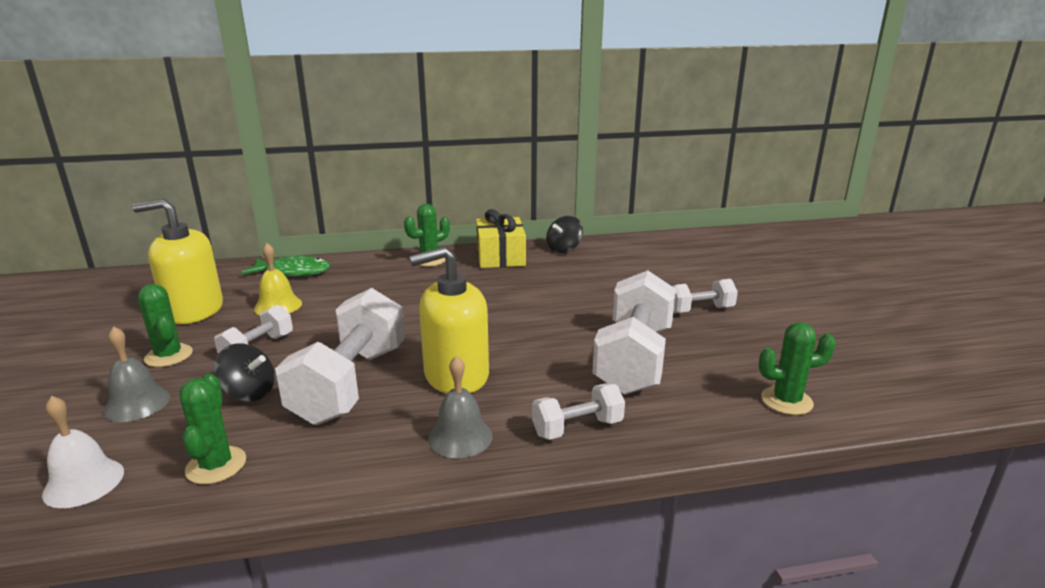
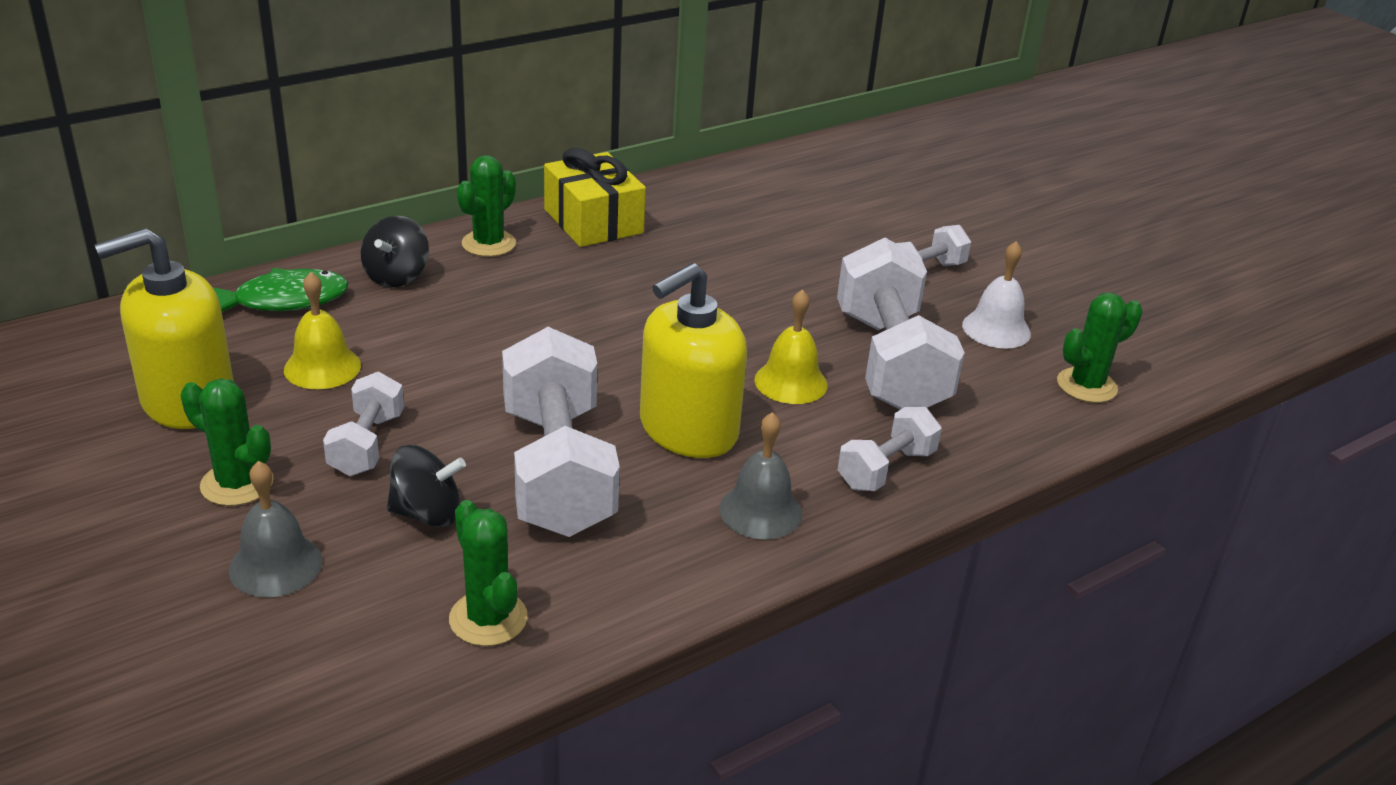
camera: 25 degrees left, 10 degrees up
(84, 482) = (331, 683): white bell -> white bell (996, 329)
(551, 359) = (790, 382): none -> yellow bell
(564, 249) = (677, 194): black spinning top -> black spinning top (396, 276)

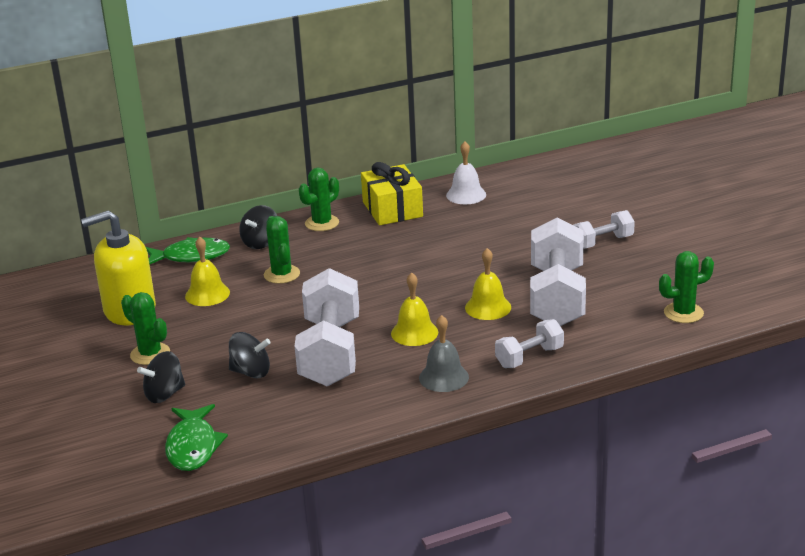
camera: 15 degrees right, 5 degrees down
(275, 565) = (164, 394): grey bell -> black spinning top
(347, 675) = (193, 446): none -> green fish
(367, 444) = (225, 336): white dumbbell -> none
(488, 618) = (272, 424): green cactus -> green cactus (282, 274)
(688, 430) = (414, 332): yellow soap dispenser -> yellow bell
(996, 329) = (637, 278): white bell -> white bell (466, 195)

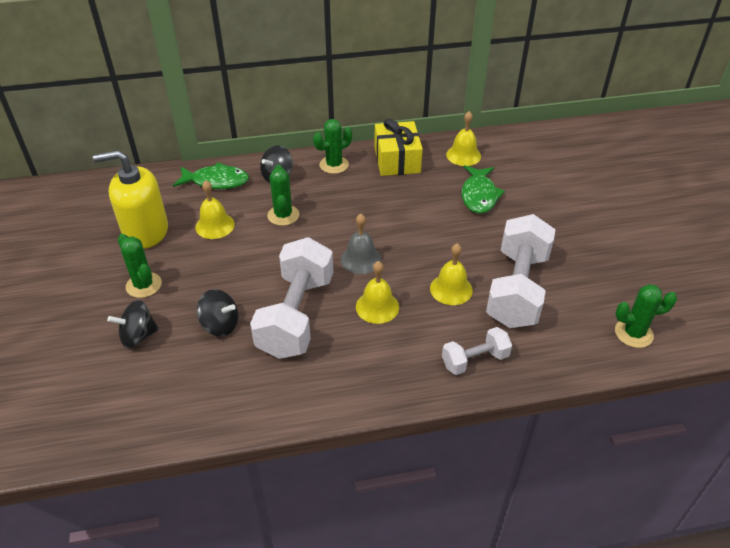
camera: 10 degrees right, 15 degrees up
(193, 446) = (139, 407): green fish -> green fish (479, 195)
(443, 377) = (389, 369): grey bell -> grey bell (361, 259)
(466, 195) = (463, 155): white bell -> yellow bell
(602, 242) = (572, 231): white dumbbell -> none

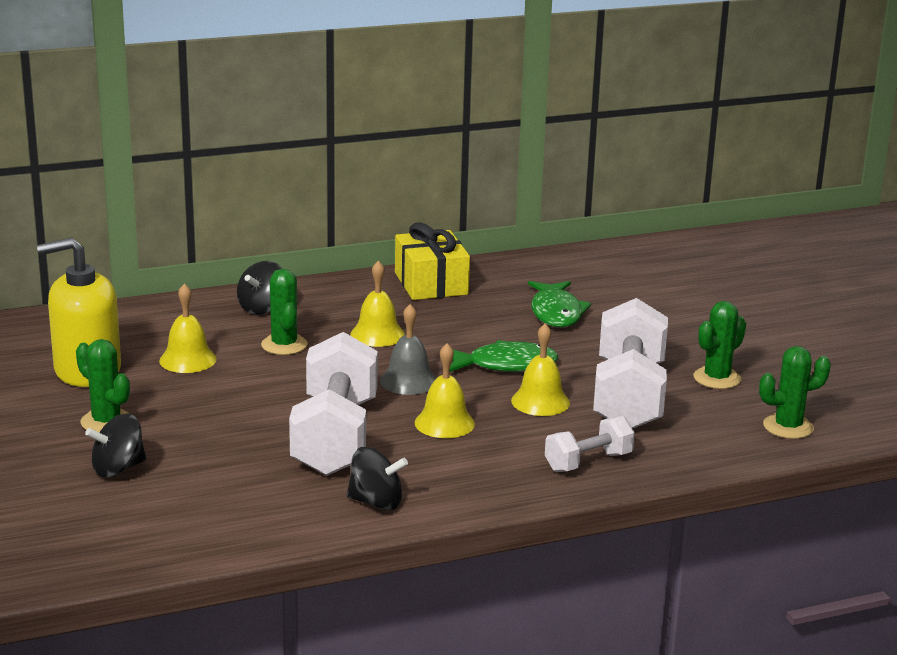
camera: 10 degrees left, 20 degrees down
(216, 181) = (173, 316): green fish -> green fish (505, 365)
(220, 325) = (231, 452): black spinning top -> black spinning top (376, 502)
(334, 165) = (341, 292): green cactus -> green cactus (717, 378)
(463, 155) = (524, 275): yellow bell -> yellow bell (377, 334)

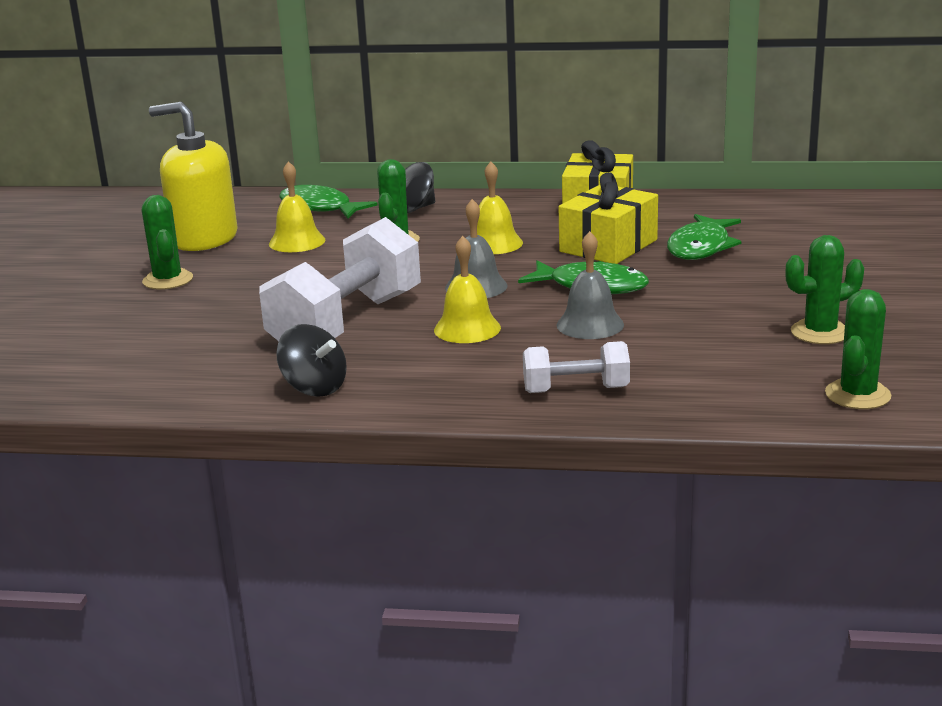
camera: 30 degrees right, 0 degrees up
(118, 469) = (128, 319): black spinning top -> none
(166, 319) = (319, 208): none -> green fish
(479, 322) = (608, 246): none -> yellow gift
(540, 401) = (590, 324): yellow bell -> grey bell
(628, 396) = (694, 335): white dumbbell -> none
(788, 427) = (857, 395): green cactus -> green cactus turned 75 degrees counterclockwise

